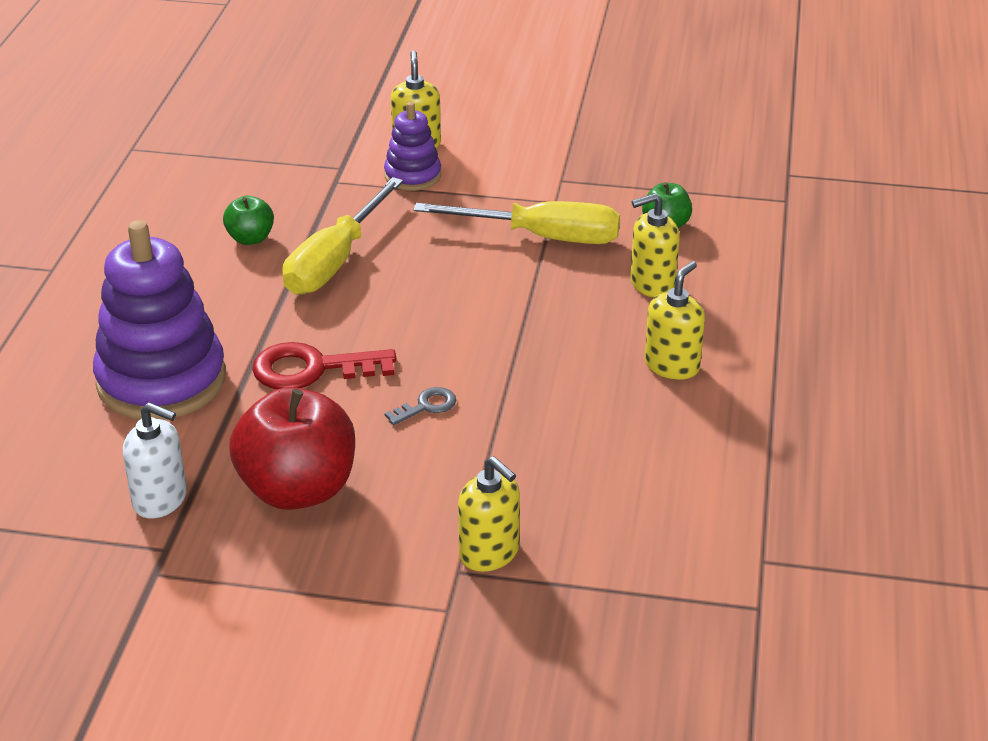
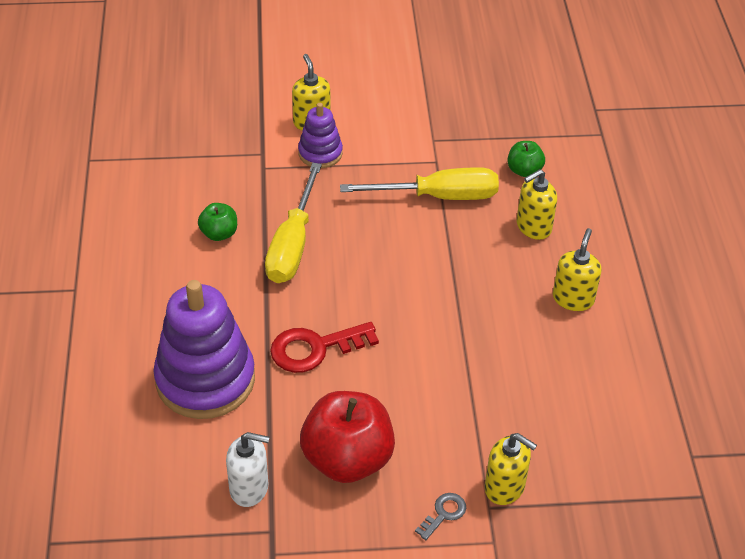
camera: 15 degrees left, 10 degrees up
(426, 406) = (412, 367): grey key -> grey key (444, 514)

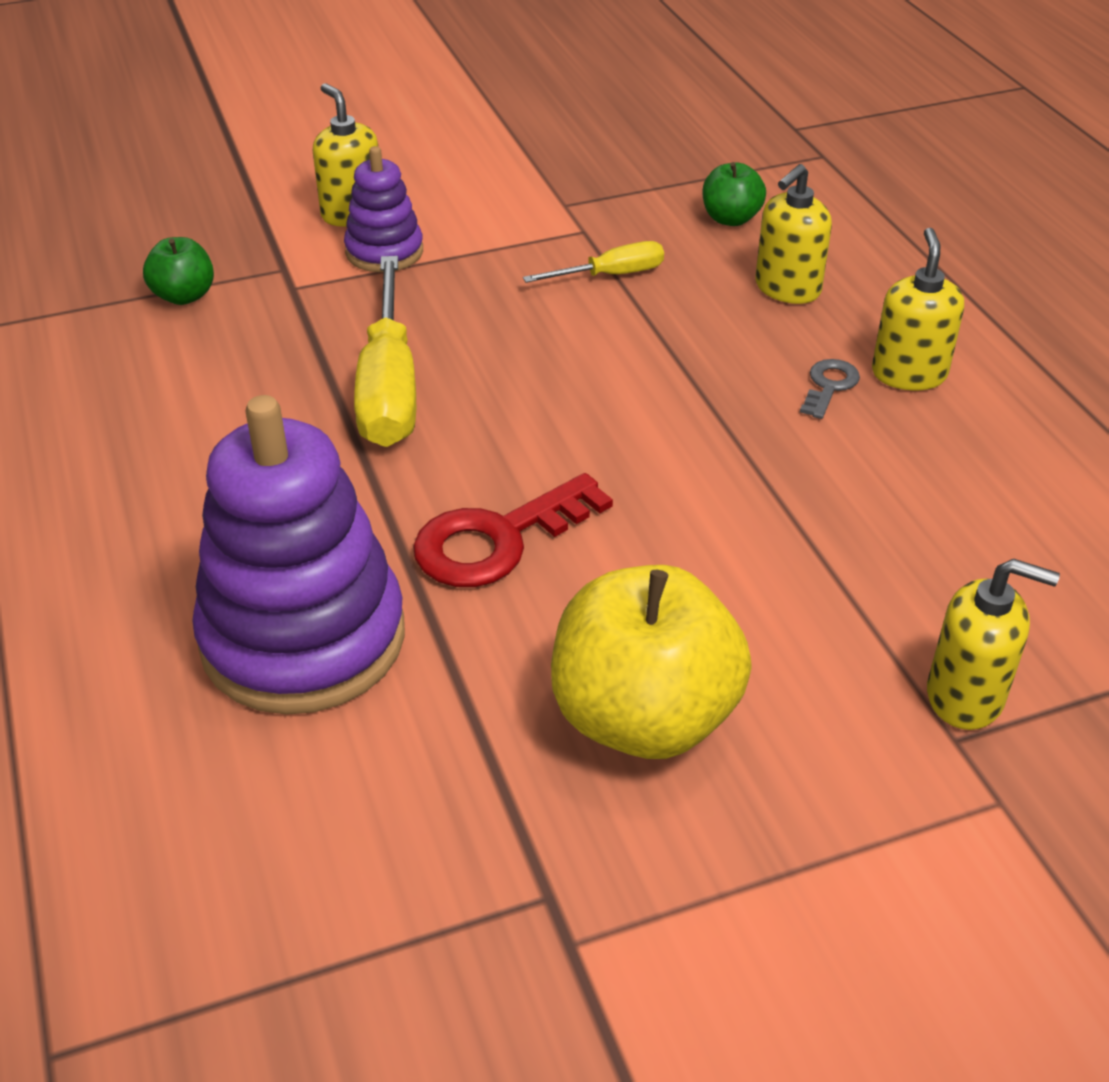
camera: 15 degrees left, 5 degrees down
(219, 233) = (247, 395): green apple -> green apple (184, 296)
(249, 488) = (468, 820): white soap dispenser -> none
(347, 459) = (644, 717): red apple -> yellow apple
(438, 196) = (610, 275): yellow screwdriver -> yellow screwdriver, size x0.53
(444, 514) = (878, 773): grey key -> grey key (829, 386)

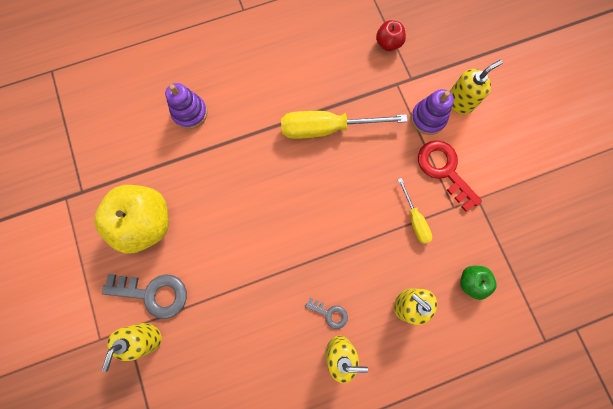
camera: 90 degrees right, 35 degrees up
(184, 296) = (388, 44): green apple -> red apple
(303, 638) = (190, 113): purple stacking toy -> purple stacking toy, size x0.52
(497, 539) = (235, 173): red key -> red key (444, 170)
(845, 687) = (153, 293): none -> grey key

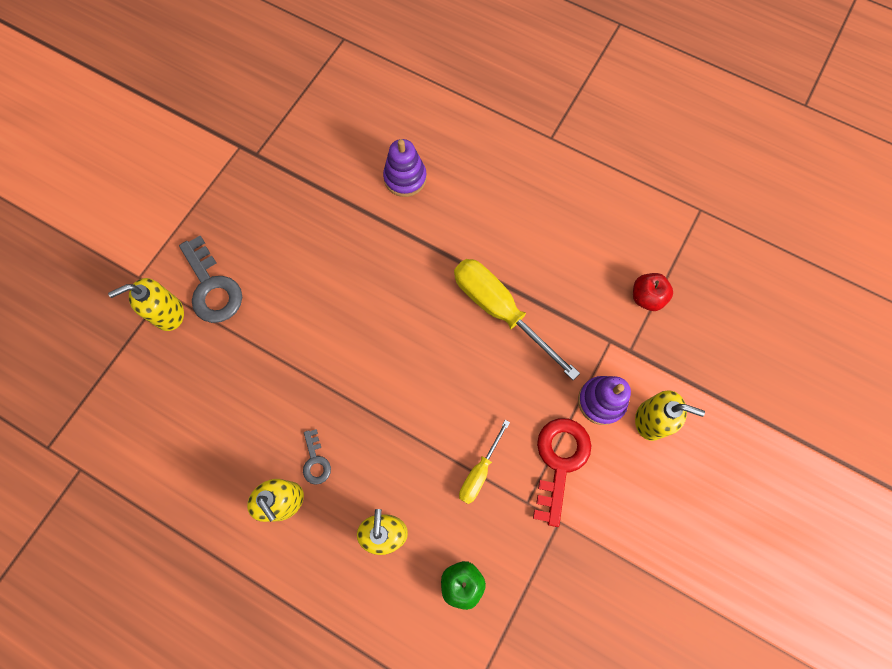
camera: 50 degrees right, 5 degrees down
(146, 222) = (271, 228): yellow apple -> none

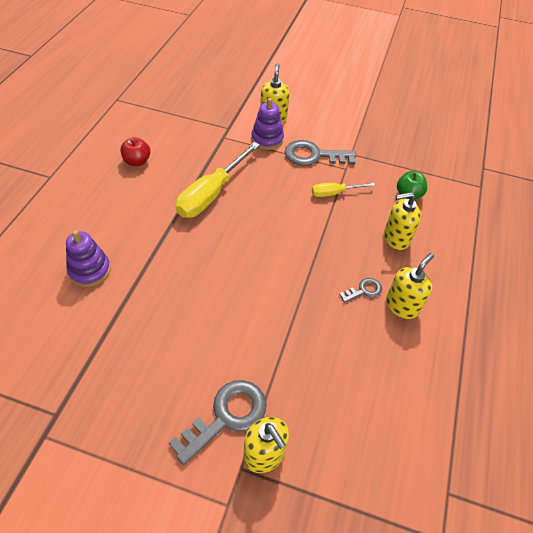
camera: 105 degrees left, 20 degrees down
(479, 471) = (334, 193): yellow screwdriver -> yellow screwdriver turned 150 degrees clockwise
(559, 461) = (313, 155): red key -> grey key
(646, 297) = (188, 122): red apple -> red apple (137, 161)

